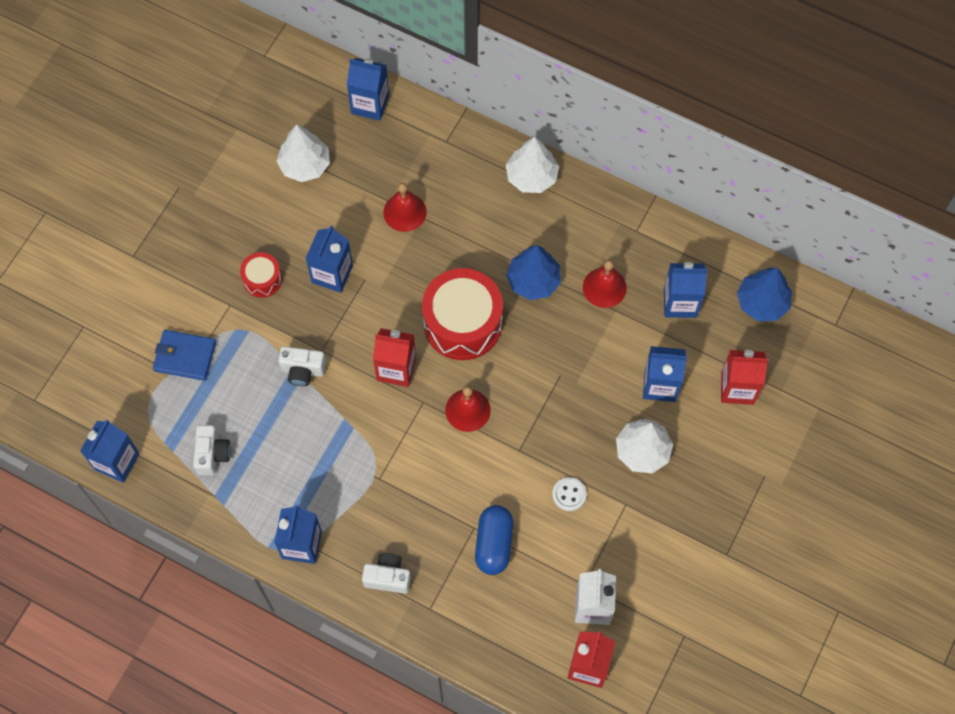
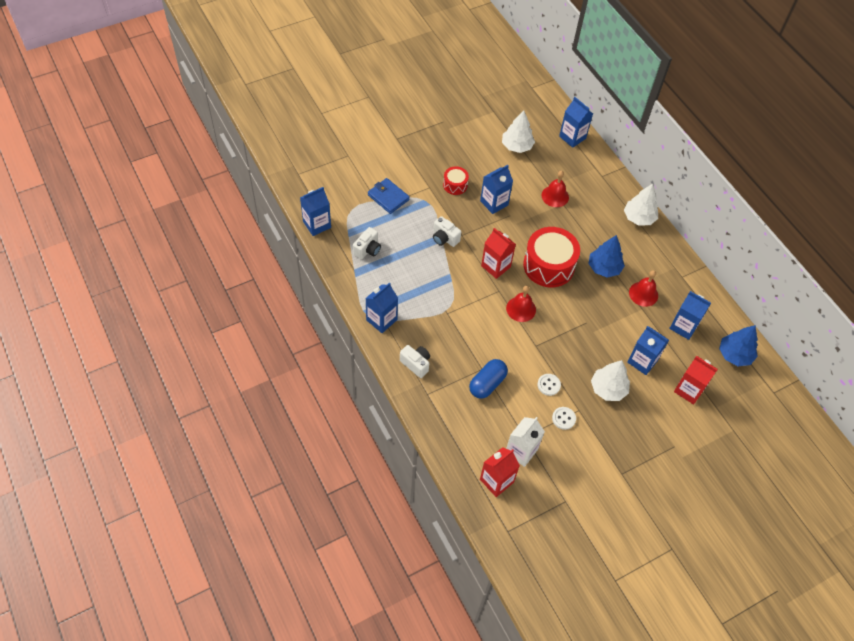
camera: 30 degrees right, 10 degrees down
(615, 528) = (563, 418): none -> white button

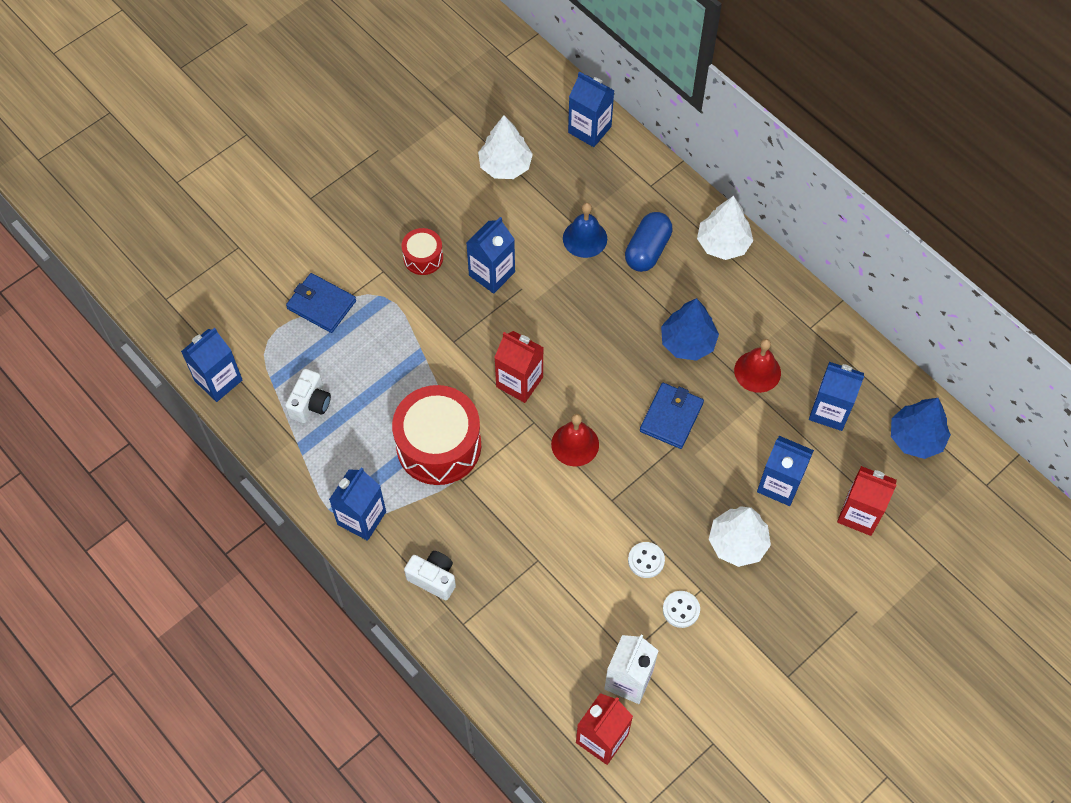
camera: 10 degrees left, 5 degrees up
(444, 238) = (428, 354): white camera -> none
(487, 384) = (551, 583): blue capsule -> blue capsule (647, 250)
(548, 265) = (601, 360): red drum -> red drum (438, 445)
(555, 196) = (585, 238): red bell -> blue bell
(583, 307) = (671, 417): none -> blue wallet

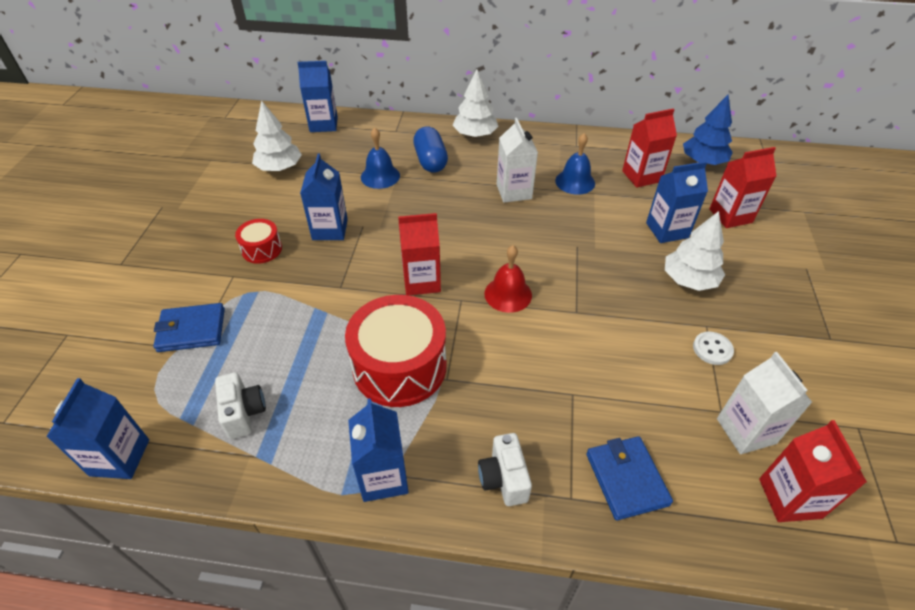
camera: 40 degrees left, 15 degrees down
(433, 578) = (503, 479): white camera -> white camera turned 90 degrees counterclockwise
(646, 560) = (648, 334): white button -> none
(671, 417) = (554, 236): blue wallet -> blue wallet (626, 479)
(687, 342) = (514, 191): blue tree -> white carton
(757, 371) = (575, 182): red bell -> blue bell
(830, 411) = (641, 176): blue carton -> red carton

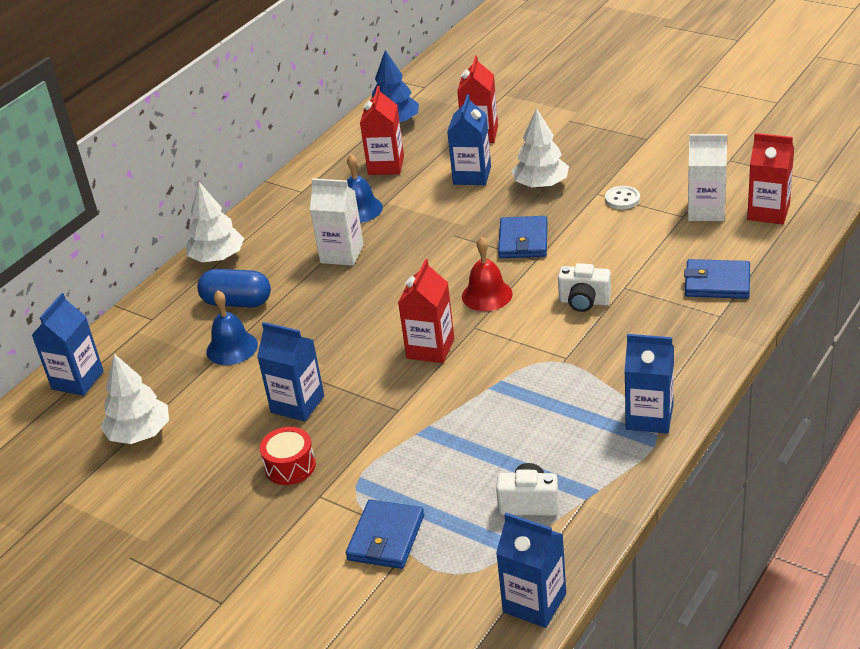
camera: 60 degrees left, 10 degrees down
(399, 366) = (533, 385): red drum -> none
(503, 479) = (685, 347): white camera -> white camera (584, 302)
(598, 294) = (523, 241): none -> blue wallet

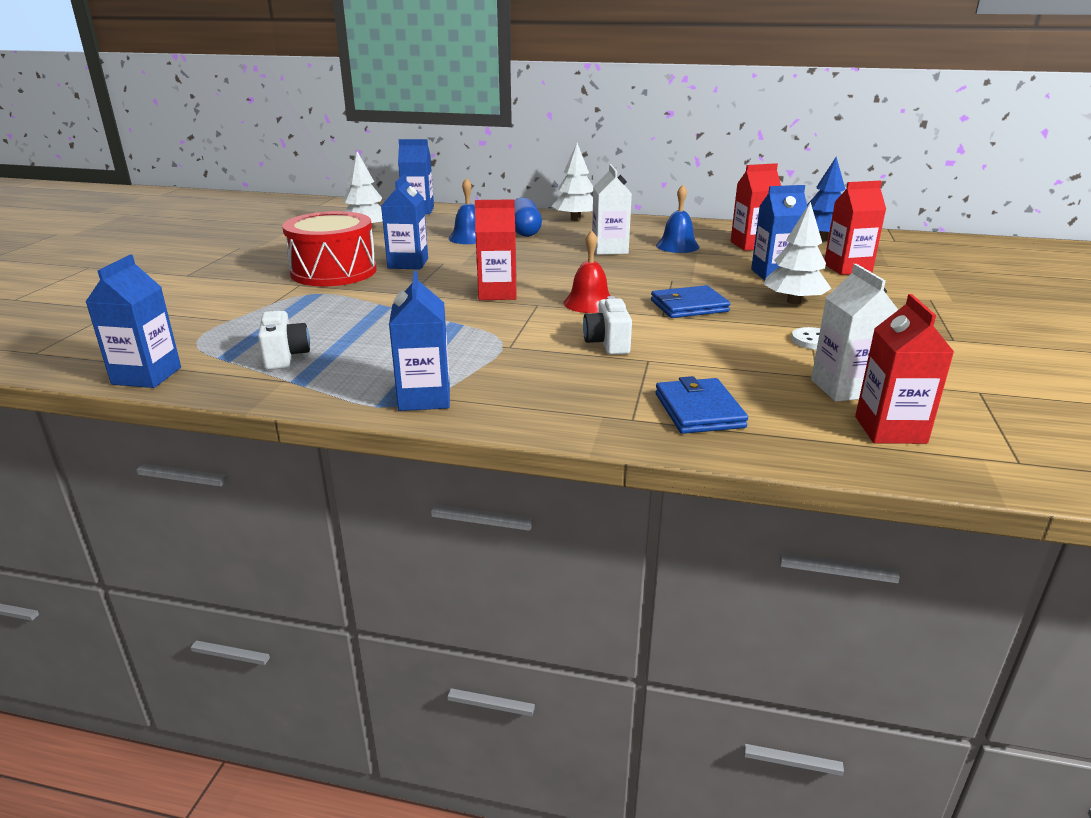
camera: 65 degrees right, 10 degrees down
(290, 466) = (334, 272): red drum -> red drum, size x2.00
(386, 537) = (246, 311): blue wallet -> none

